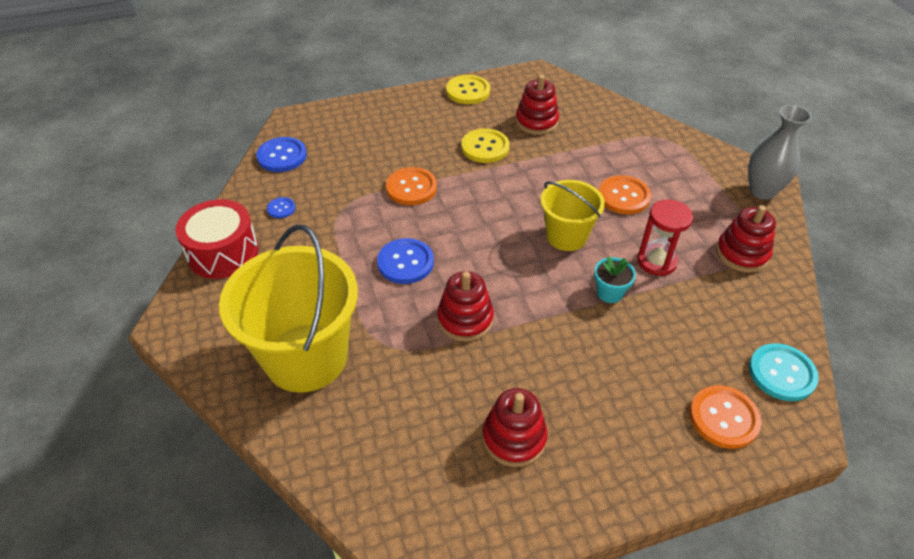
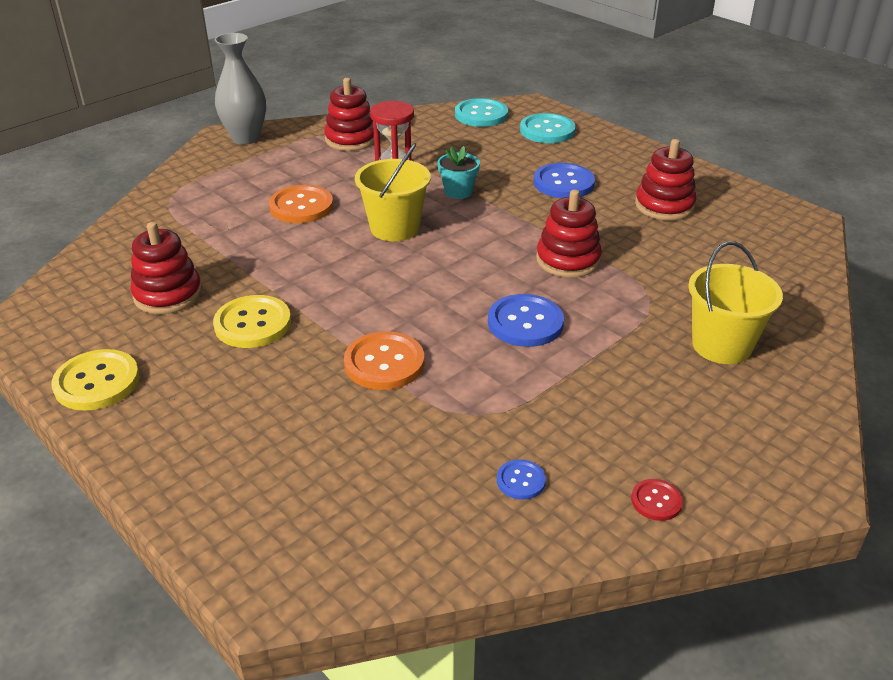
camera: 115 degrees left, 10 degrees down
(223, 252) = (656, 501): red drum -> red button
(282, 156) = (394, 547): blue button -> blue button (563, 183)
(306, 357) = (721, 345): yellow bucket -> yellow bucket, size x0.57
(723, 418) = (547, 130): orange button -> turquoise button

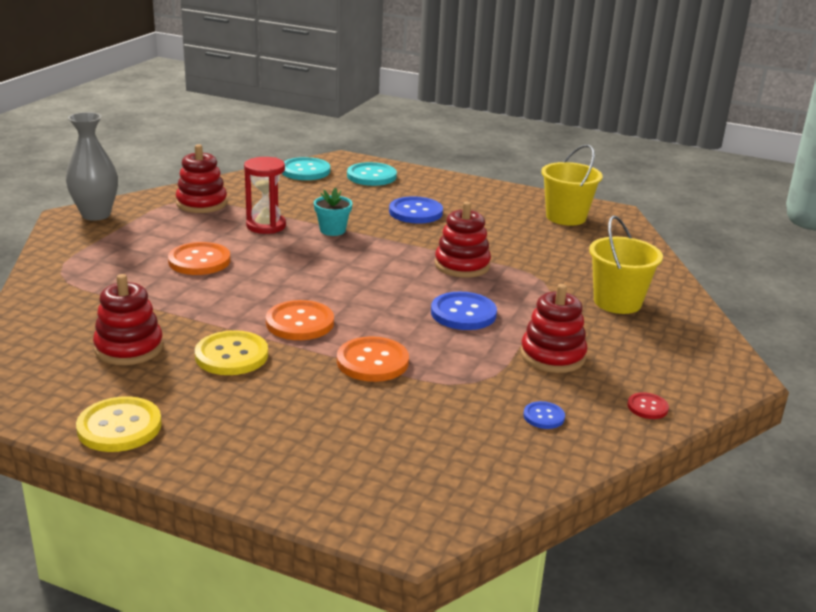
camera: 25 degrees left, 10 degrees down
(345, 299) = (300, 323): none -> orange button
(394, 228) = (299, 264): yellow bucket -> yellow bucket (566, 217)
(664, 206) = (506, 217): red stacking toy -> red stacking toy (552, 356)

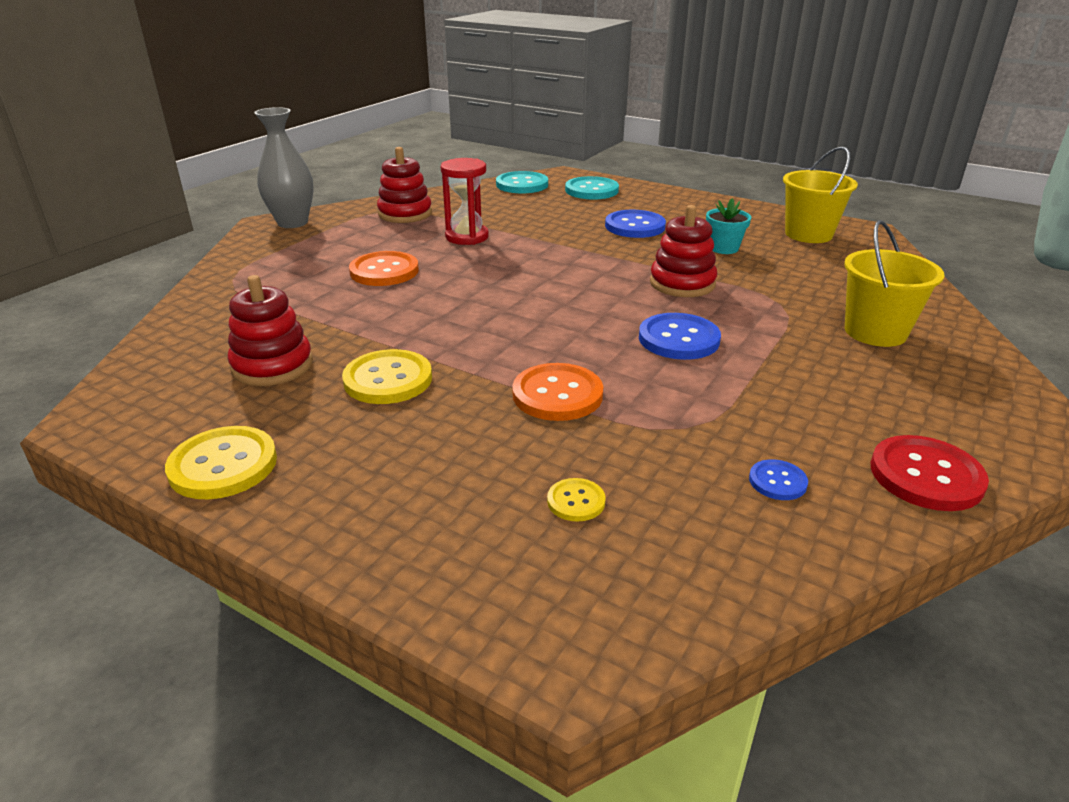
camera: 10 degrees right, 5 degrees up
(300, 323) = (479, 343): orange button -> none
(332, 230) = (539, 243): turquoise flower pot -> turquoise flower pot (723, 248)
(399, 437) = (576, 501): none -> yellow button
(552, 356) = (791, 397): red stacking toy -> none
(647, 407) = (926, 475): red button -> red button, size x1.89

